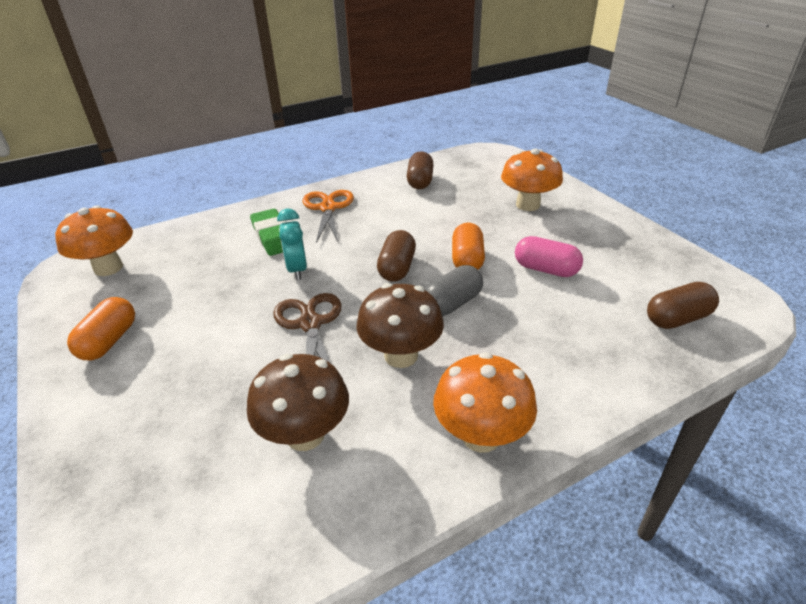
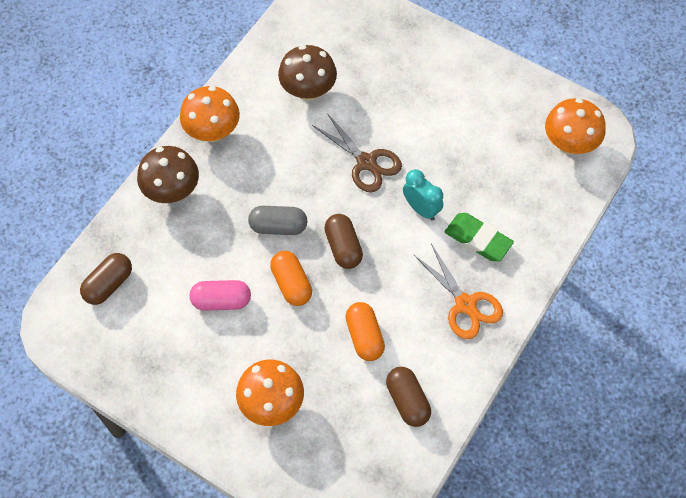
camera: 150 degrees right, 25 degrees up
(109, 341) = (484, 91): orange capsule -> orange capsule (364, 336)
(401, 355) = (288, 164): brown mushroom -> brown mushroom (172, 191)
(452, 303) = (278, 226): grey capsule -> grey capsule turned 75 degrees clockwise

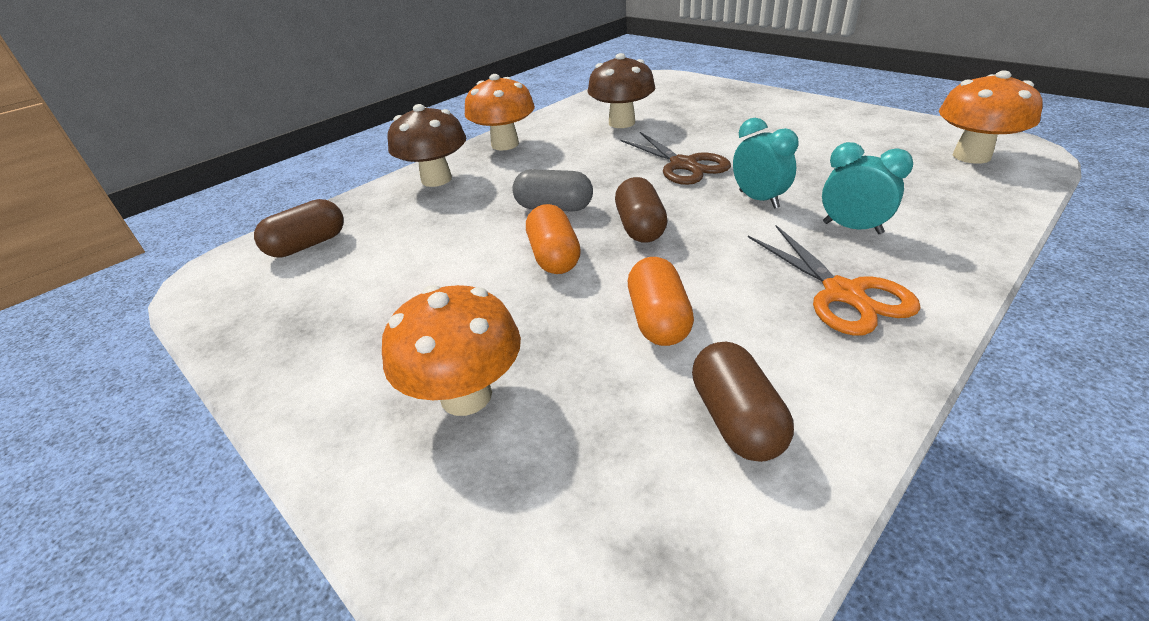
camera: 15 degrees right, 25 degrees down
(221, 301) = (445, 267): pink capsule -> none
(478, 239) = (852, 228): green eraser -> turquoise clock

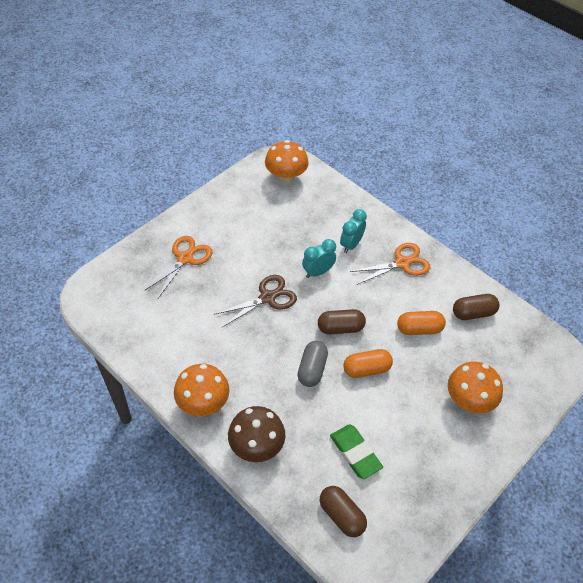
camera: 95 degrees left, 15 degrees up
(398, 252) = (355, 453): none -> green eraser
(622, 123) = (185, 324): brown mushroom -> none
(729, 110) = (185, 258): none -> orange scissors

